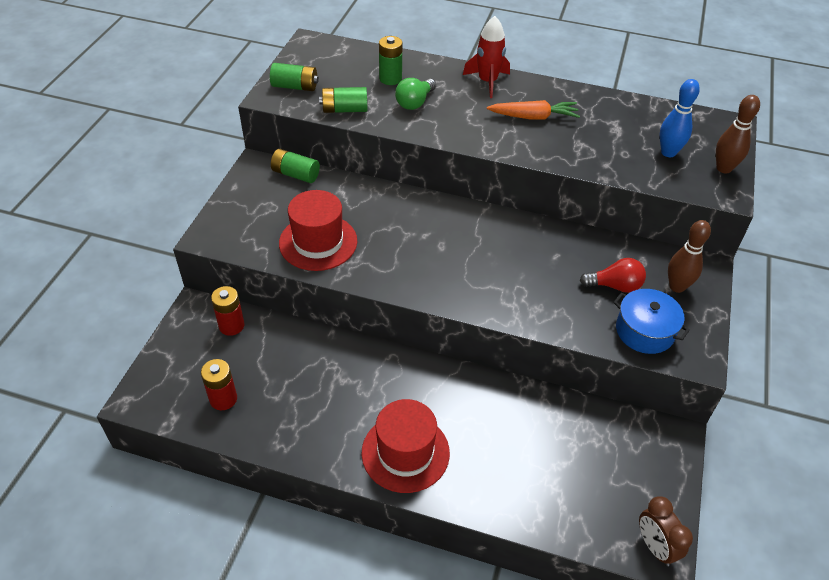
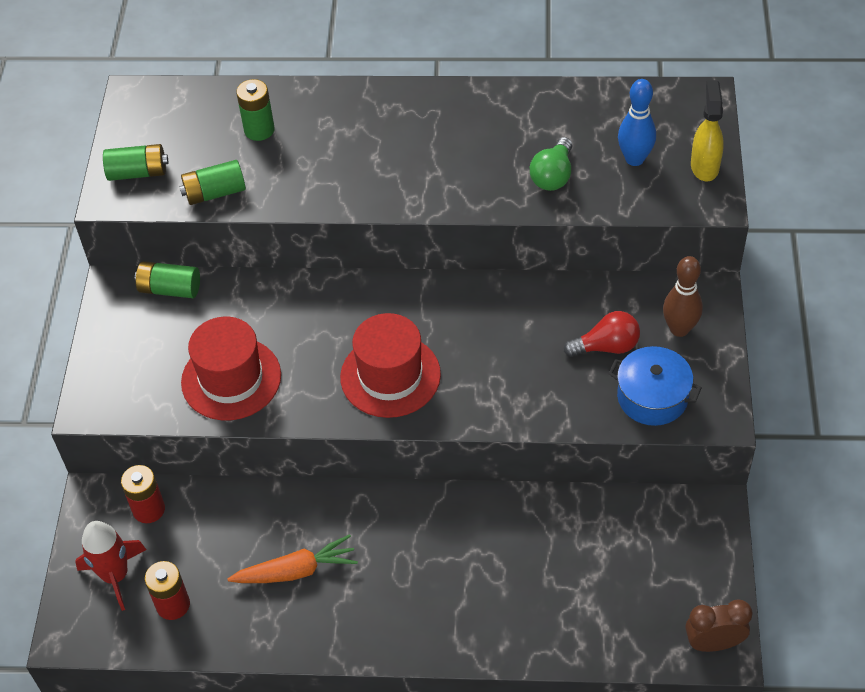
camera: 10 degrees left, 5 degrees up
(405, 452) = (410, 612): red hat -> red hat (390, 376)
(415, 102) = (302, 160): green light bulb -> green light bulb (553, 176)
(487, 82) = (386, 104): red rocket -> red rocket (115, 575)
(533, 117) = (458, 146): orange carrot -> orange carrot (296, 571)
(655, 546) = (713, 643): brown clock -> brown clock turned 120 degrees clockwise
(724, 168) = (704, 166): brown bowling pin -> yellow spray bottle

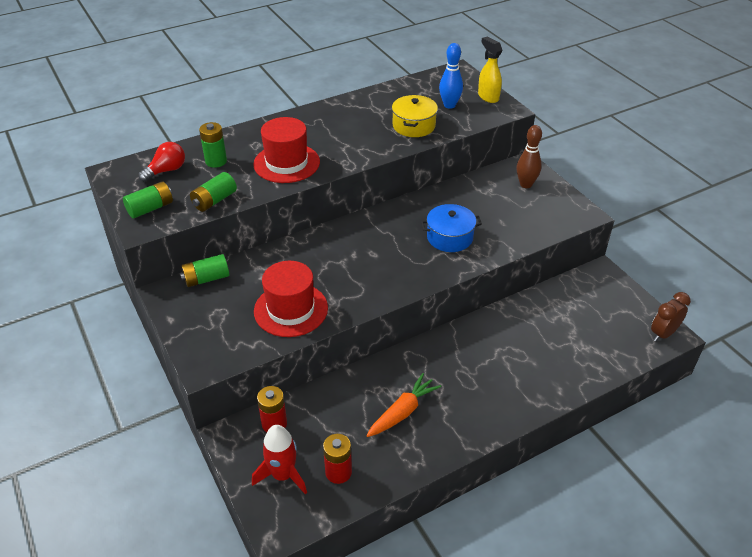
camera: 35 degrees left, 10 degrees down
(390, 376) = (390, 267): red hat -> red hat (286, 163)
(553, 176) = (413, 126): green light bulb -> yellow pot
(606, 346) = (497, 206): red light bulb -> red light bulb (166, 170)
(652, 397) = (543, 219): blue pot -> blue pot (449, 237)

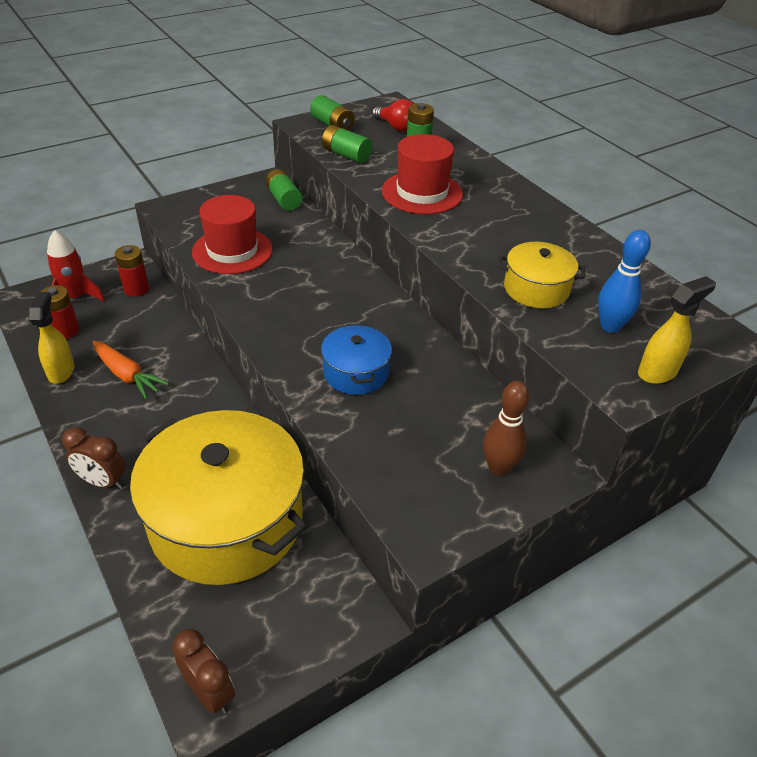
camera: 85 degrees right, 0 degrees up
(397, 463) = (61, 371): none -> yellow spray bottle
(522, 409) = (102, 482): none -> brown clock
(545, 335) = (226, 520): none -> yellow pot

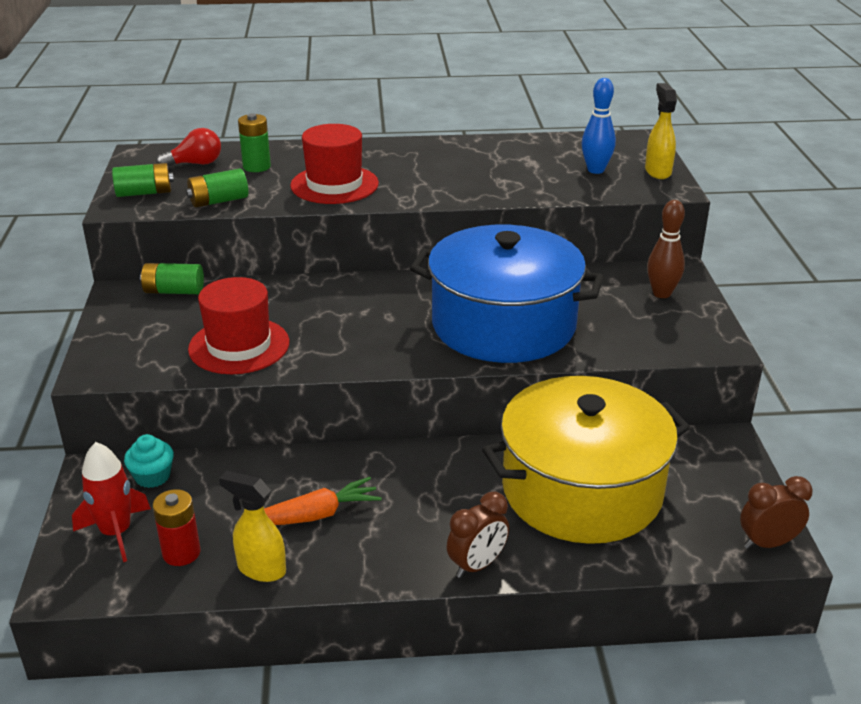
camera: 60 degrees left, 10 degrees down
(136, 289) = (152, 476): red battery -> turquoise cupcake
(356, 372) = (503, 324): blue pot -> blue pot, size x2.15
(536, 289) = (527, 181): yellow pot -> none

